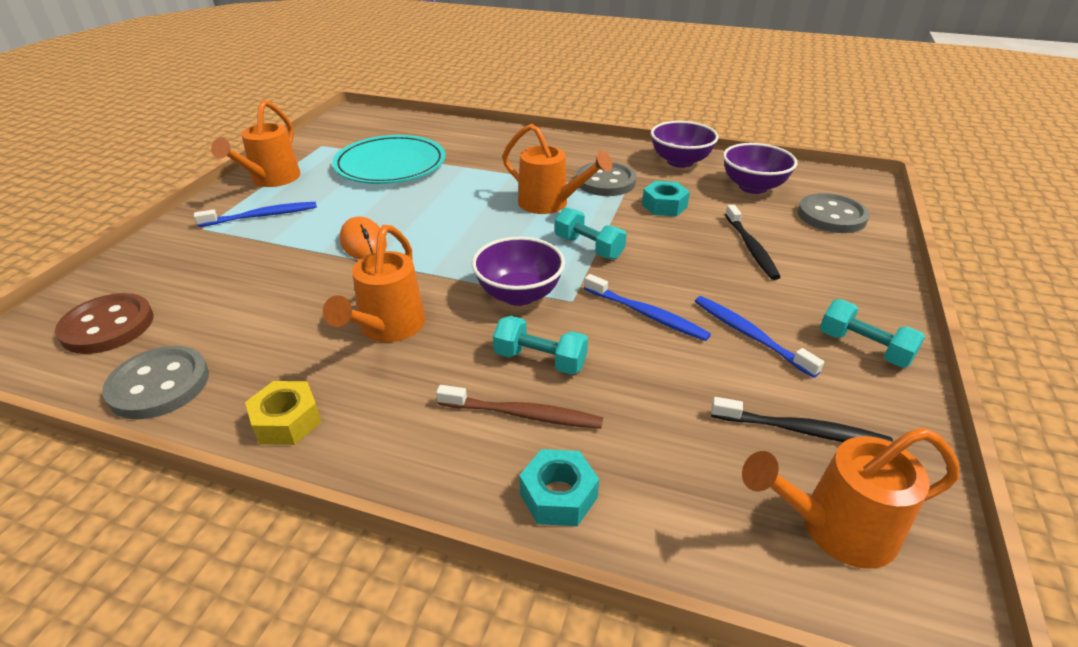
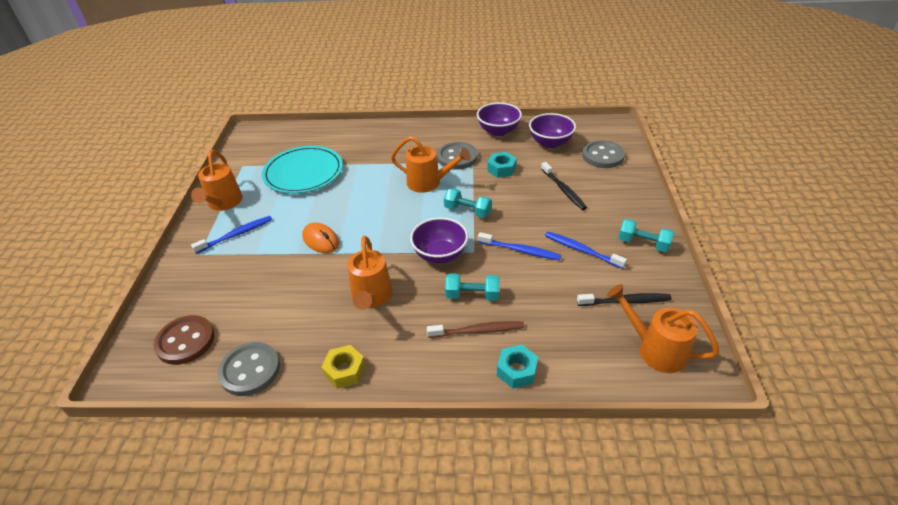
camera: 15 degrees left, 5 degrees up
(835, 528) = (655, 349): orange watering can -> orange watering can turned 60 degrees clockwise

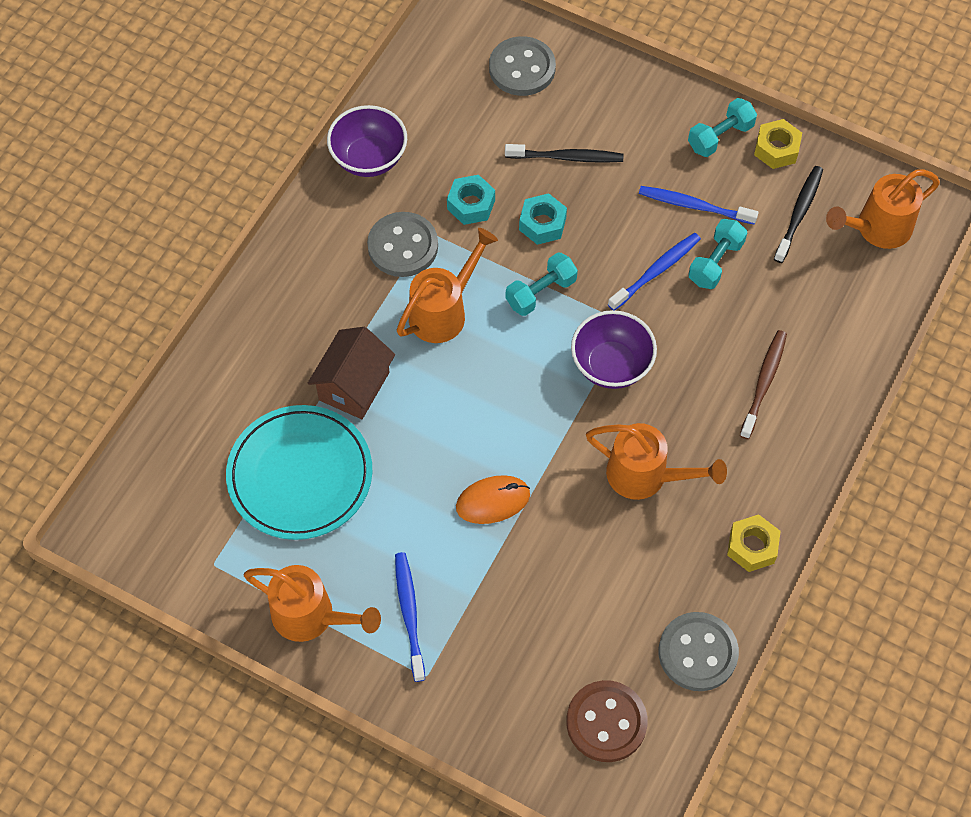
camera: 65 degrees left, 20 degrees up
(364, 171) = (354, 386): none -> brown house
(472, 295) = (704, 362): turquoise dumbbell -> turquoise dumbbell (715, 262)
(516, 371) = (839, 372): turquoise nut -> turquoise nut (542, 224)
(550, 143) = (447, 110): purple bowl -> none
(582, 250) = (694, 206): blue toothbrush -> blue toothbrush turned 45 degrees clockwise
(663, 272) = (776, 149): none -> yellow nut

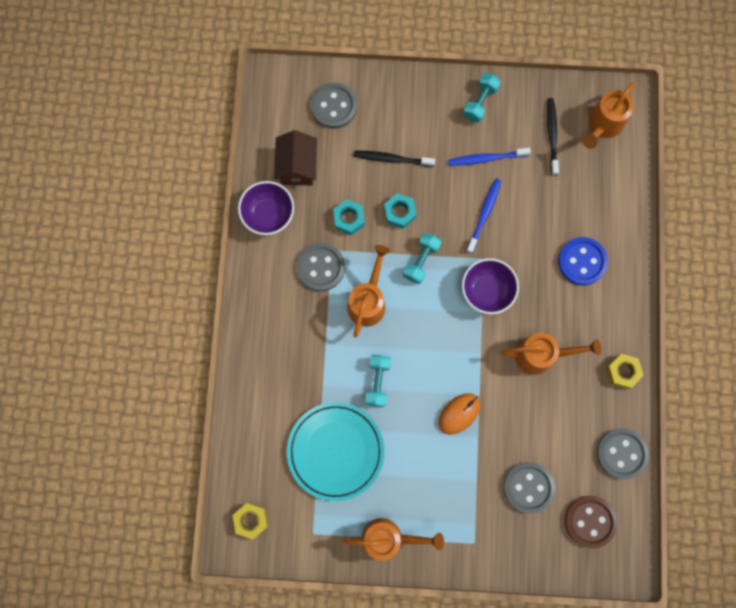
camera: 25 degrees left, 15 degrees up
(354, 386) = (338, 377): brown house -> brown house (297, 167)
(409, 614) = (445, 509): blue toothbrush -> none
(540, 638) = (528, 487): none -> grey button
(566, 157) = (392, 159): black toothbrush -> black toothbrush turned 150 degrees counterclockwise
(715, 262) = (517, 192): turquoise dumbbell -> turquoise dumbbell (378, 382)
(763, 383) = (582, 262): brown toothbrush -> blue button
(776, 149) = (518, 96): yellow nut -> yellow nut (251, 520)

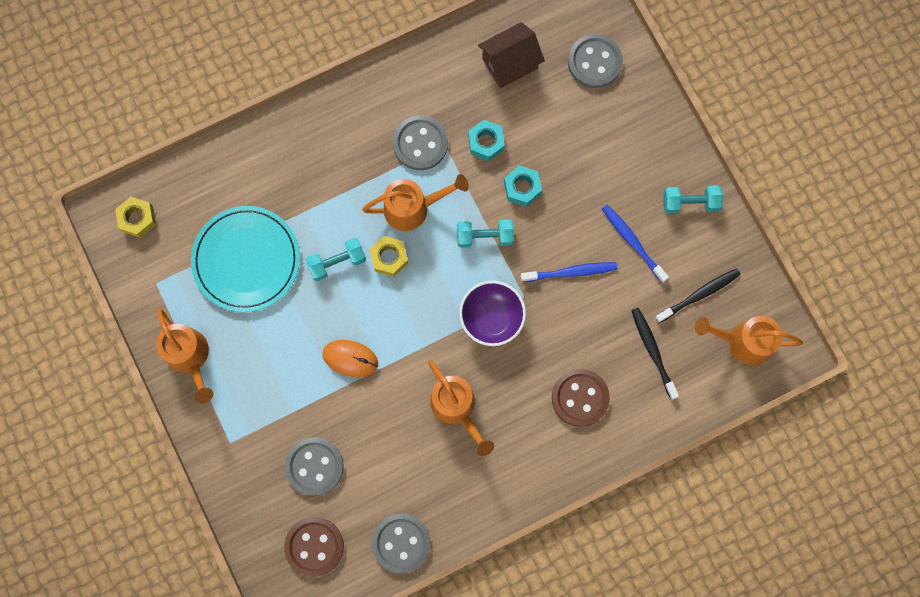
camera: 60 degrees right, 0 degrees up
(268, 215) = (444, 64): purple bowl -> none
(392, 159) = (574, 149): black toothbrush -> black toothbrush (653, 351)
(582, 262) = (580, 398): blue button -> brown button
(622, 372) = (487, 500): yellow nut -> yellow nut (389, 258)

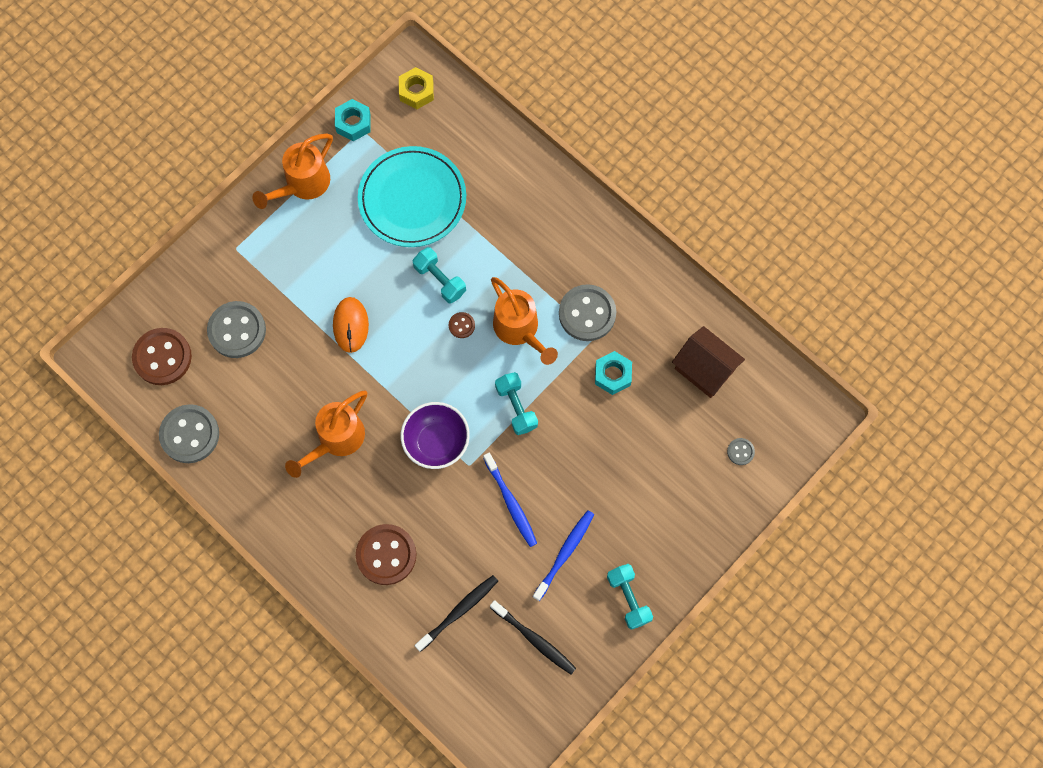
camera: 70 degrees right, 5 degrees down
(389, 258) = (461, 325): yellow nut -> brown button
(522, 188) = (579, 426): turquoise nut -> turquoise nut (353, 123)
(594, 62) = (740, 452): grey button -> grey button, size x0.46
(743, 341) = (501, 701): orange watering can -> none

